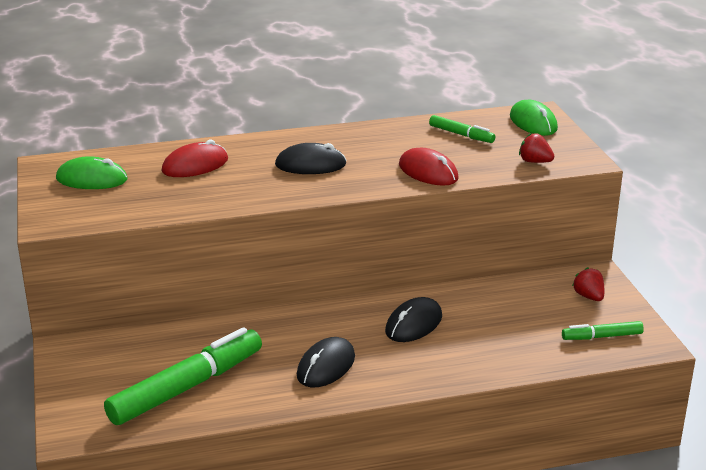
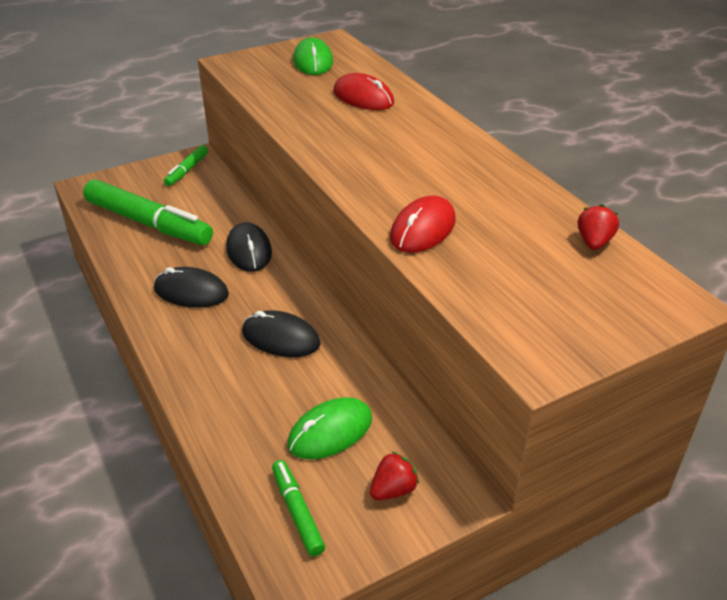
camera: 75 degrees right, 10 degrees up
(310, 165) = (398, 153): black mouse -> black mouse (249, 250)
(461, 135) = (546, 241): green marker -> green marker (187, 170)
(533, 122) = (636, 299): green mouse -> green mouse (330, 431)
(534, 162) = (504, 312): red strawberry -> red strawberry (594, 242)

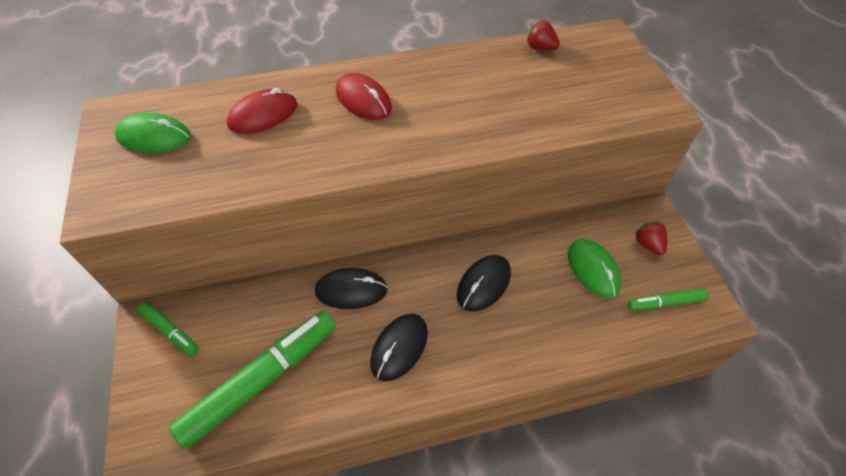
camera: 75 degrees left, 15 degrees up
(423, 229) = (503, 125): red mouse -> red mouse (363, 100)

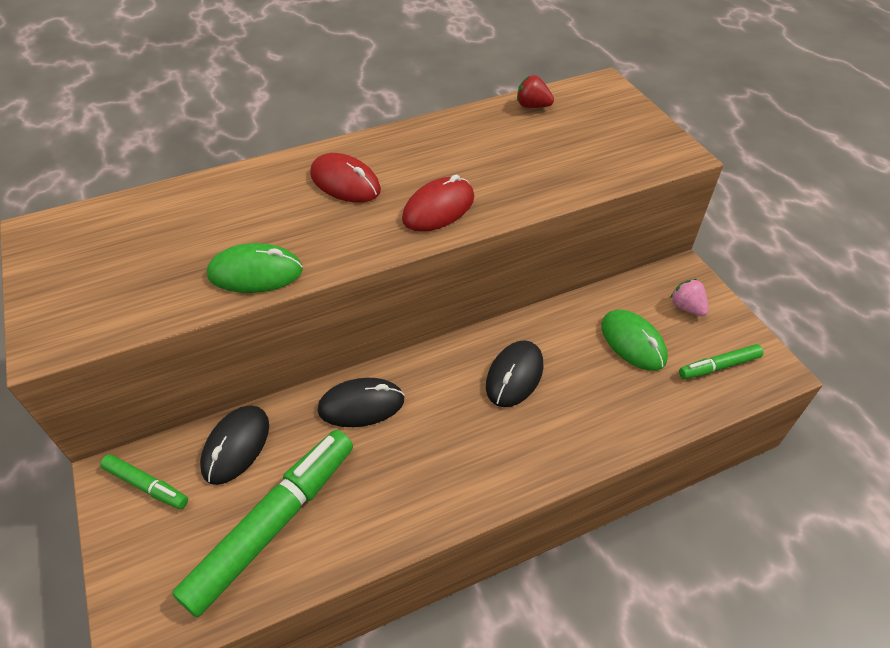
camera: 10 degrees left, 5 degrees down
(154, 137) = (100, 251): green mouse -> green mouse (255, 272)
(263, 115) = (230, 212): red mouse -> red mouse (438, 208)
(399, 347) = (432, 460): black mouse -> black mouse (236, 446)
(648, 244) = (686, 307): red strawberry -> pink strawberry

